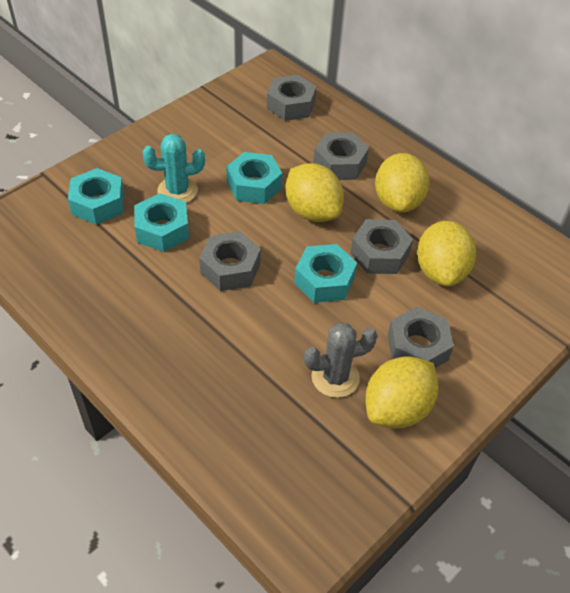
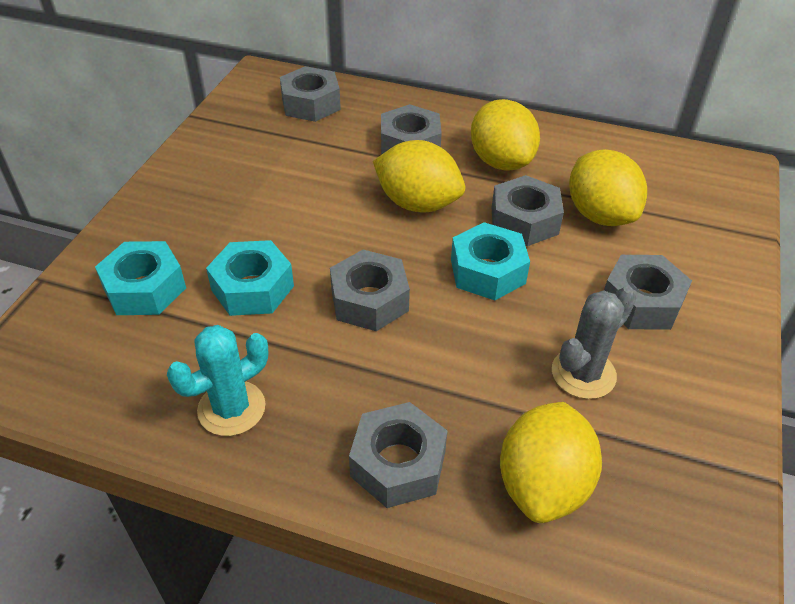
camera: 25 degrees left, 5 degrees down
(175, 379) = (398, 463): none -> grey nut
(177, 191) = (240, 237): turquoise cactus -> turquoise cactus (231, 408)
(254, 185) = (330, 199): turquoise nut -> none
(397, 408) = (675, 378): yellow lemon -> yellow lemon (543, 484)

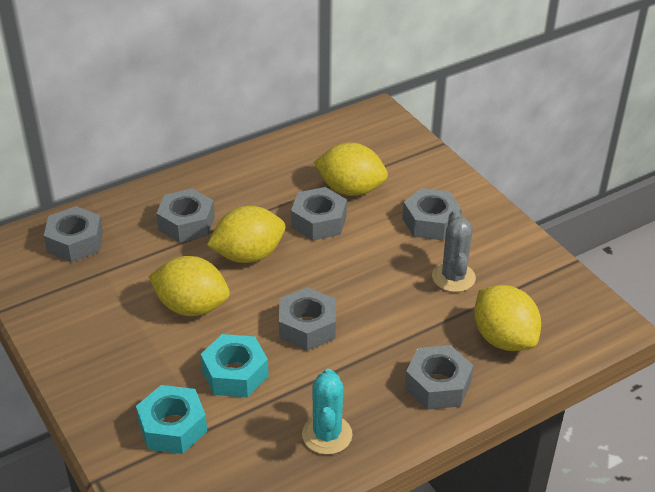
camera: 50 degrees left, 5 degrees down
(487, 271) = (341, 263): turquoise nut -> none
(501, 162) = (255, 196): yellow lemon -> yellow lemon (191, 307)

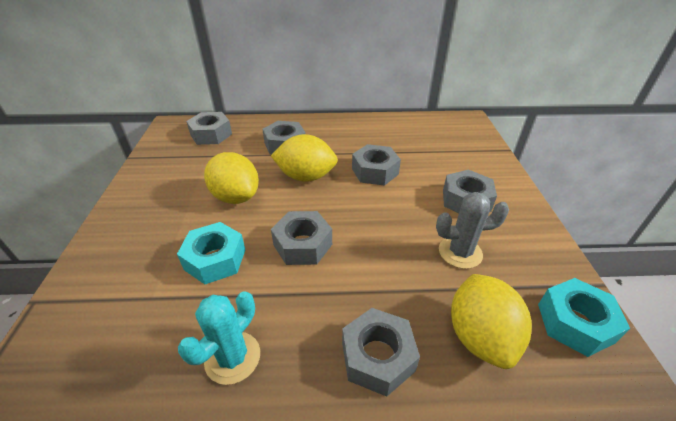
camera: 30 degrees right, 0 degrees up
(173, 427) = (128, 283): turquoise nut -> turquoise nut (575, 323)
(350, 189) = (415, 158): yellow lemon -> none
(453, 277) = (460, 252): grey cactus -> grey cactus turned 60 degrees clockwise

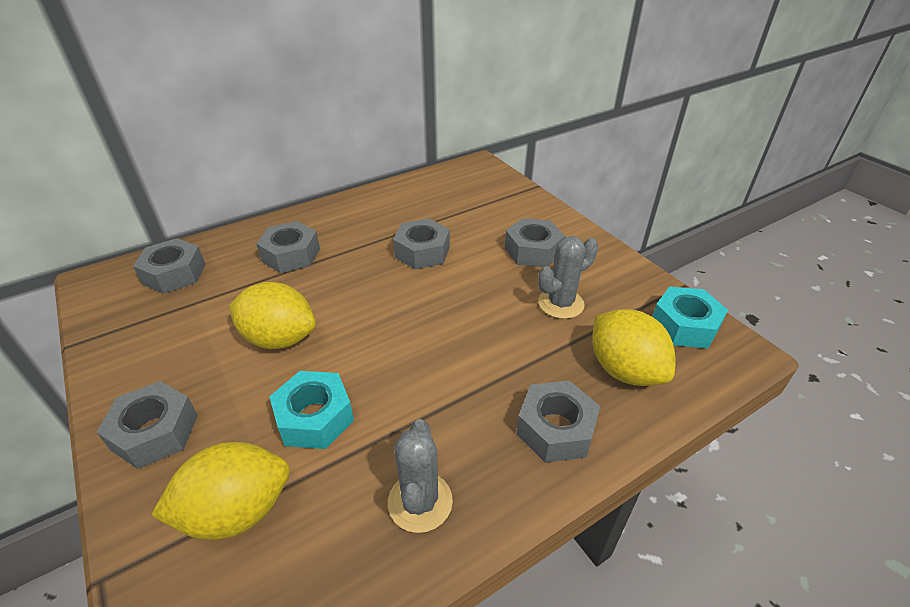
camera: 30 degrees left, 0 degrees up
(232, 357) = (420, 502): turquoise cactus -> grey cactus
(302, 244) = (404, 359): grey nut -> grey nut (155, 432)
(306, 177) = (348, 284): yellow lemon -> yellow lemon (237, 511)

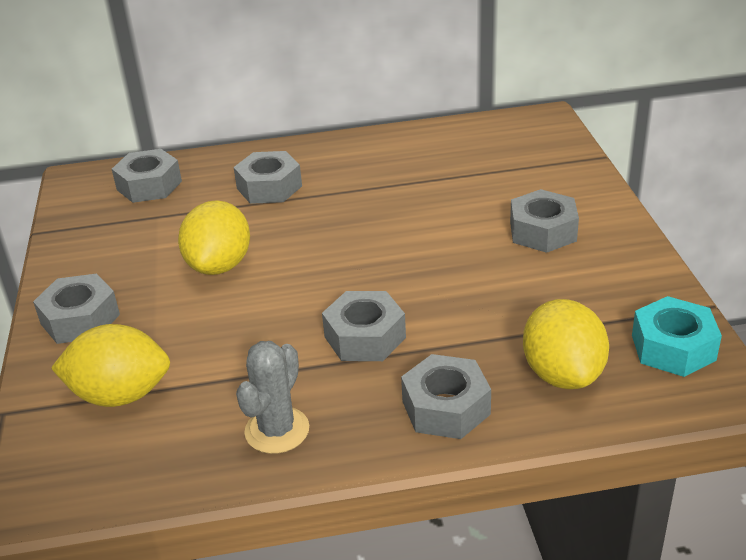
camera: 25 degrees right, 5 degrees down
(279, 338) = (219, 265): yellow lemon -> yellow lemon turned 60 degrees clockwise
(315, 417) = (219, 340): turquoise nut -> none
(422, 252) = (411, 209): grey nut -> grey nut (365, 337)
(561, 303) = (536, 293): grey cactus -> none

